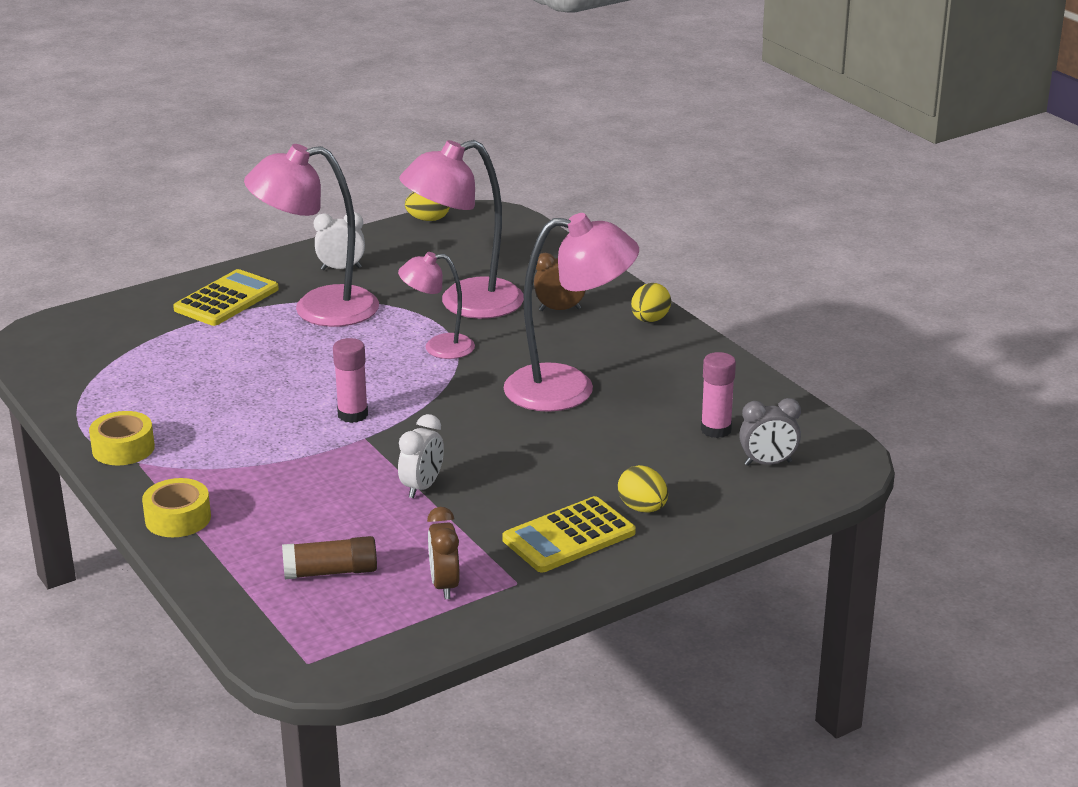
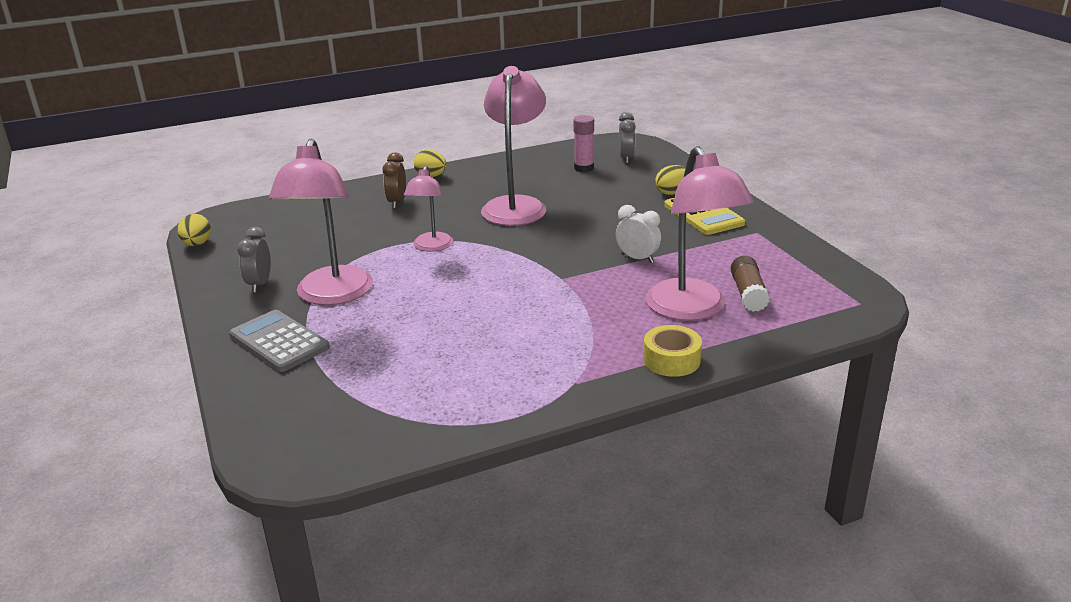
camera: 80 degrees left, 0 degrees up
(123, 448) = (548, 392): yellow tape -> none
(226, 299) = (279, 342): yellow calculator -> grey calculator
(341, 268) = (260, 284): white clock -> grey clock
(352, 415) = (524, 282): pink glue stick -> none
(444, 585) = (762, 254): brown clock -> none
(465, 304) = (365, 235): pink lamp -> pink lamp (692, 310)

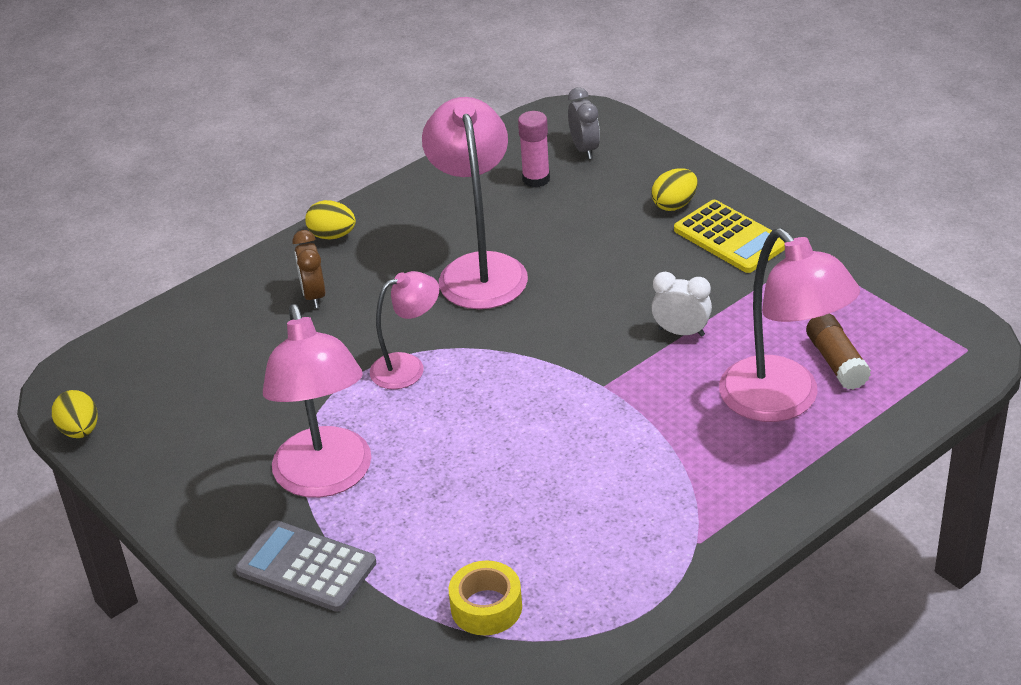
camera: 15 degrees left, 10 degrees up
(260, 284) = (217, 481): grey clock -> none
(431, 247) = (408, 367): pink lamp -> pink lamp turned 105 degrees counterclockwise
(671, 360) = (790, 484): yellow tape -> yellow tape (486, 607)

